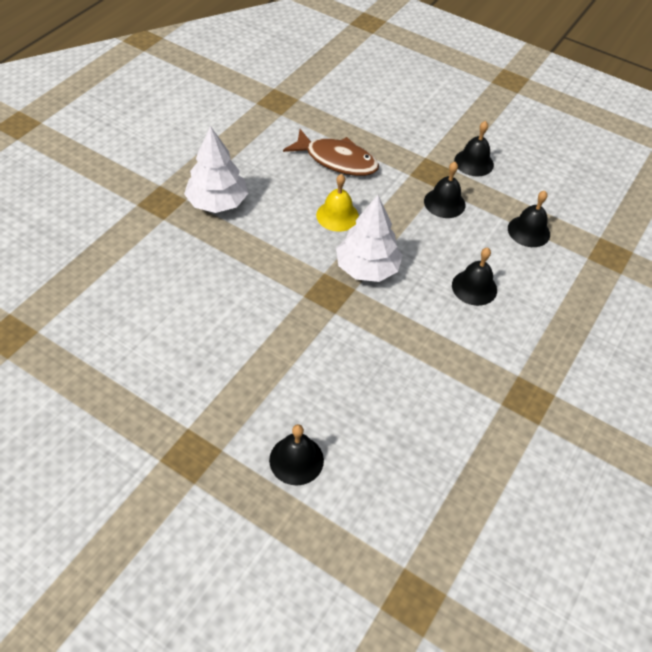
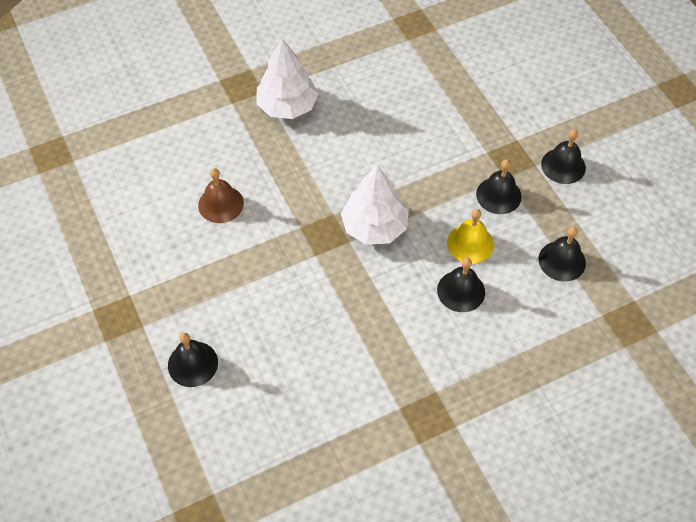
camera: 35 degrees right, 5 degrees up
(217, 307) = (221, 204): none -> brown bell
(337, 160) = (426, 108): brown fish -> none
(337, 215) = (385, 164): yellow bell -> yellow bell (470, 243)

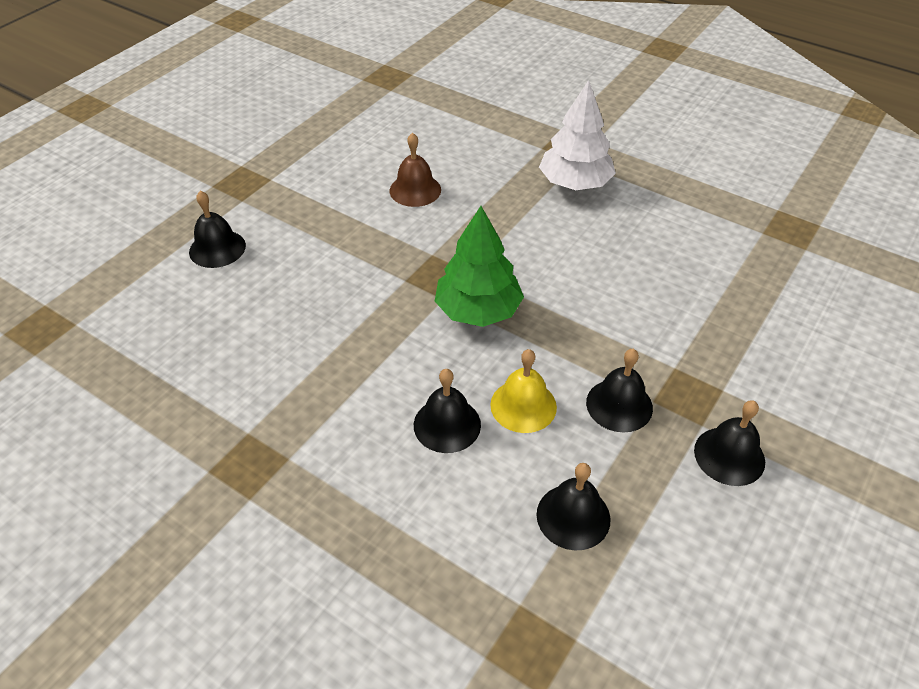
camera: 60 degrees right, 10 degrees down
(374, 227) = (478, 310): white tree -> green tree

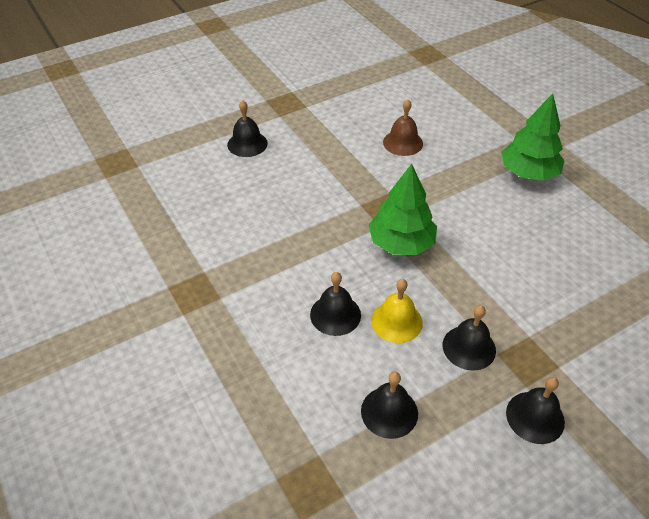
camera: 25 degrees right, 0 degrees up
(575, 183) = (528, 172): white tree -> green tree

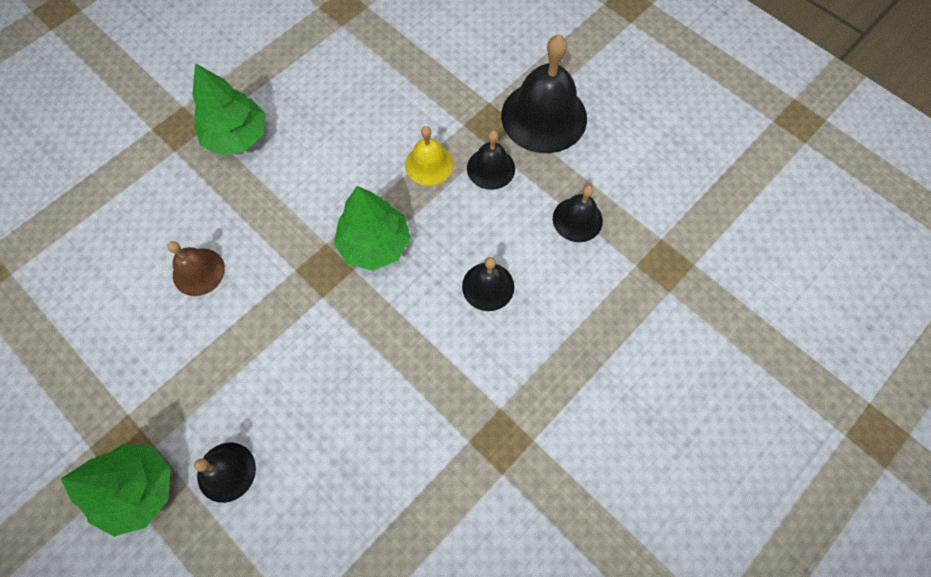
camera: 105 degrees left, 20 degrees up
(255, 108) = (138, 490): none -> green tree
(396, 321) = (480, 230): yellow bell -> yellow bell (429, 164)
(535, 417) = (544, 116): black bell -> black bell, size x1.84

